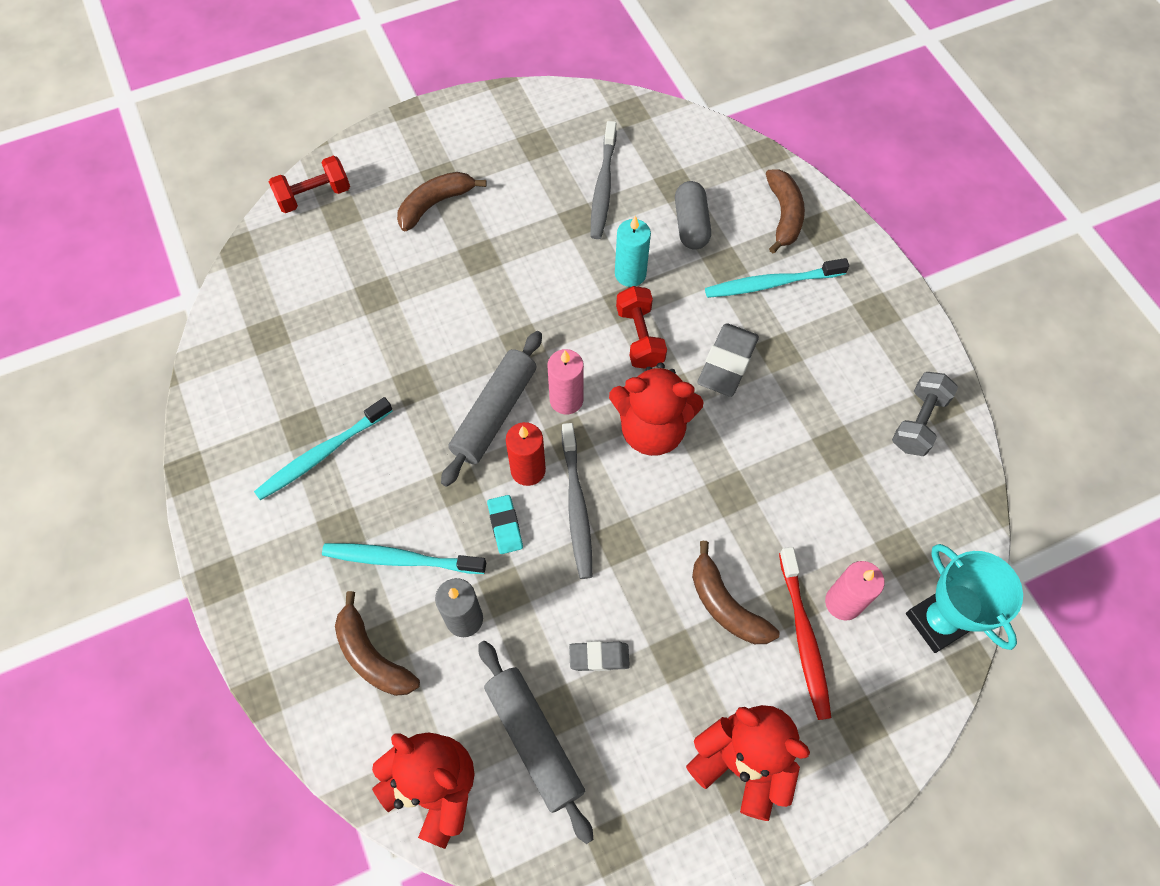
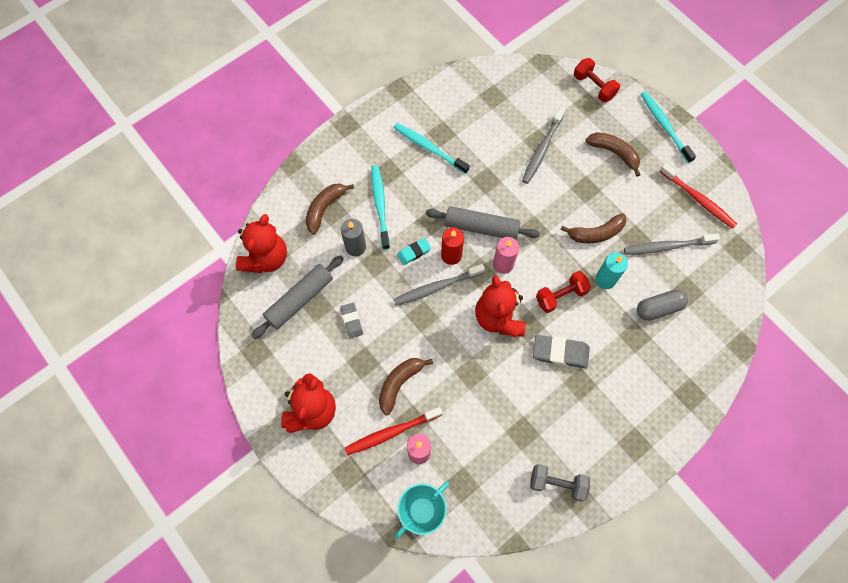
camera: 75 degrees right, 5 degrees up
(392, 293) = (542, 150): none -> grey toothbrush
(545, 130) = (698, 200): none -> red toothbrush
(771, 283) = (631, 369): turquoise toothbrush -> turquoise toothbrush (664, 126)
(783, 215) = (691, 367): brown banana -> brown banana (596, 233)

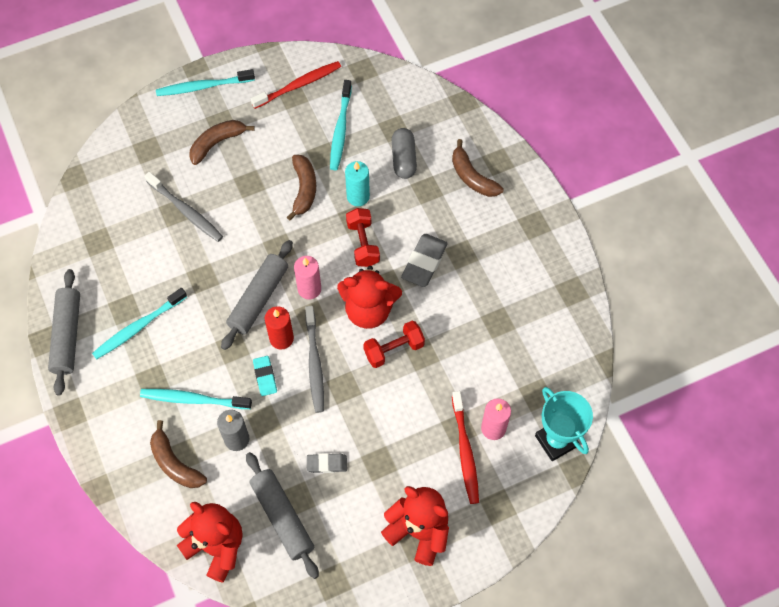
camera: 75 degrees left, 5 degrees down
(399, 383) = (413, 430): brown banana -> brown banana (472, 177)
(407, 102) = (67, 335): none -> grey rolling pin
(557, 484) = (556, 305): grey dumbbell -> none
(594, 86) = (128, 137): red dumbbell -> red dumbbell (394, 349)
(667, 246) = (340, 130): grey toothbrush -> turquoise toothbrush

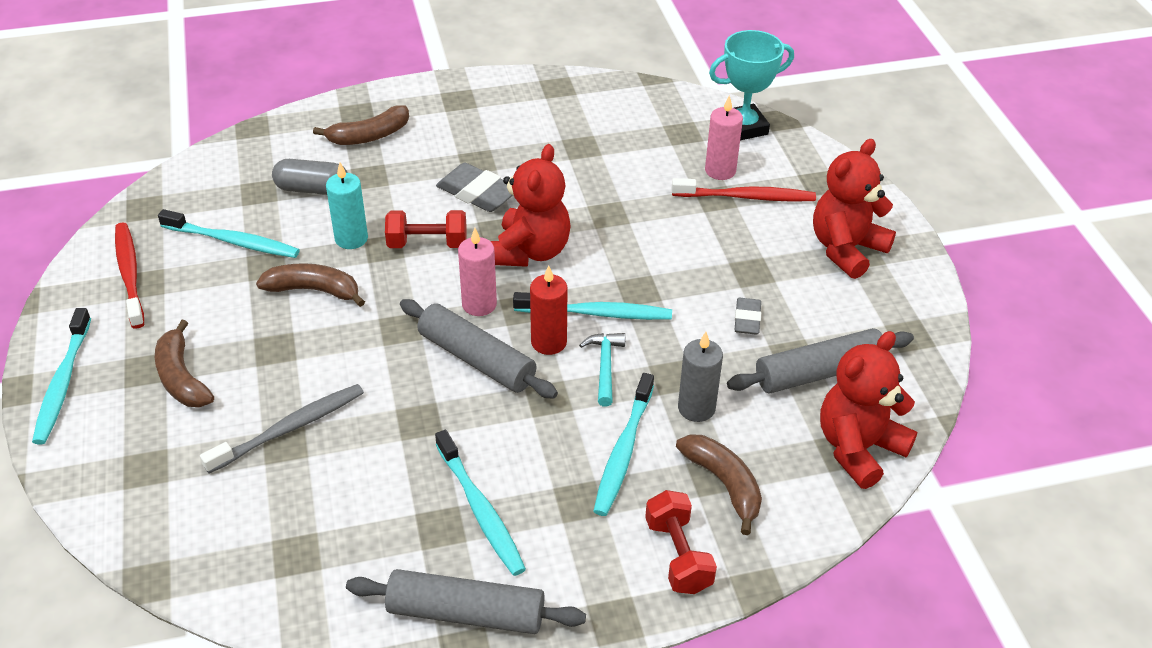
camera: 80 degrees left, 20 degrees down
(175, 463) = (724, 484): brown banana -> brown banana turned 90 degrees counterclockwise
(265, 377) = (605, 366): turquoise eraser -> turquoise hammer
(314, 363) = (597, 313): grey toothbrush -> turquoise toothbrush
(394, 349) = (595, 237): red dumbbell -> red dumbbell (678, 555)

